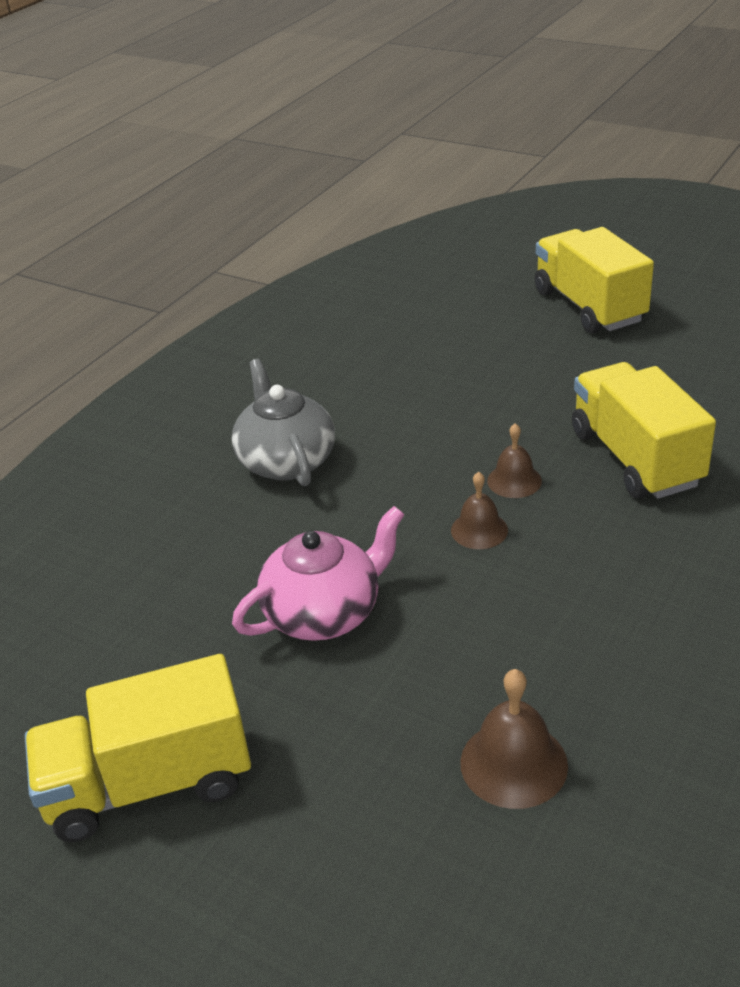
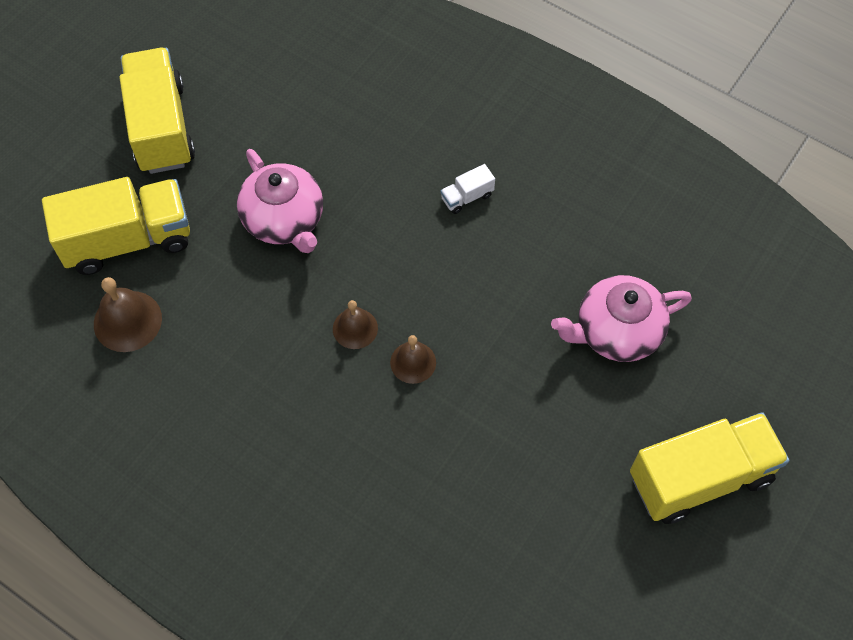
camera: 90 degrees right, 25 degrees up
(286, 461) = (467, 197): grey teapot -> white truck
(447, 355) = (616, 332): none -> pink teapot
(635, 458) = (428, 464): yellow truck -> yellow truck (128, 240)

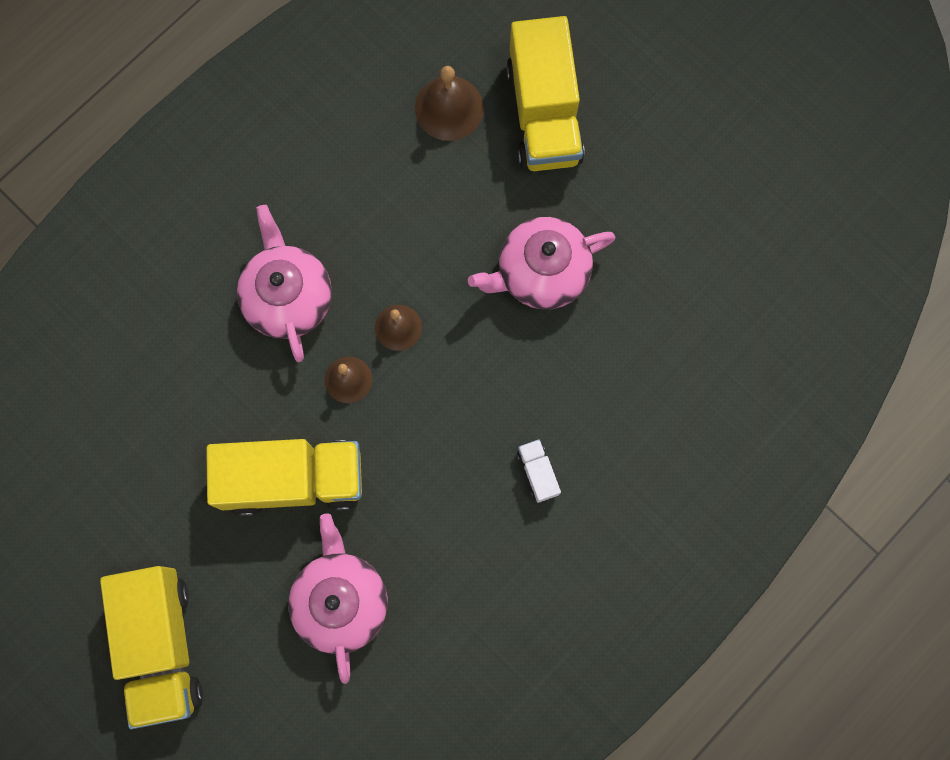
camera: 100 degrees right, 15 degrees up
(161, 127) = (682, 157): yellow truck -> yellow truck (293, 479)
(340, 431) = (288, 297): none -> pink teapot

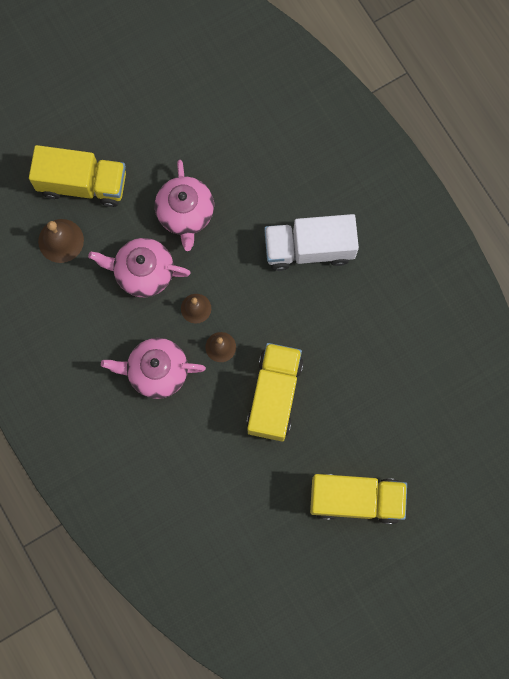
camera: 75 degrees left, 0 degrees up
(341, 600) = (356, 384): pink teapot -> pink teapot (143, 272)
(537, 472) = (309, 248): white truck -> white truck, size x2.43

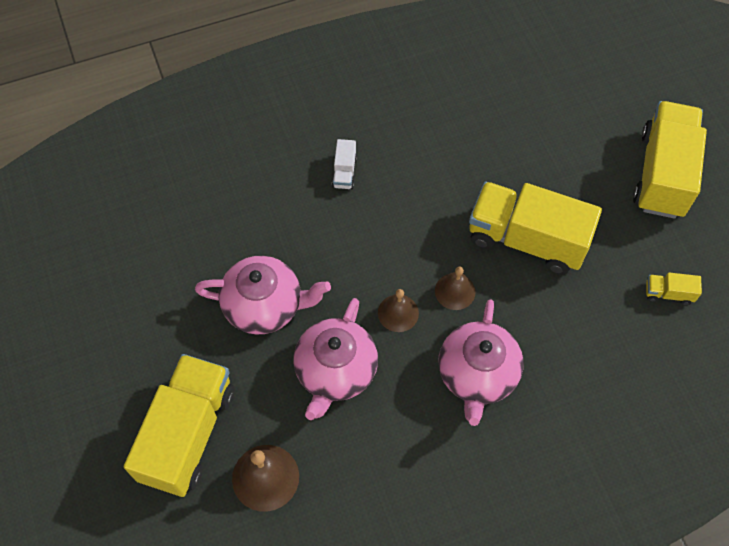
camera: 80 degrees left, 15 degrees down
(246, 507) = (668, 293): none -> yellow truck
(309, 248) = (344, 172): white truck -> white truck, size x0.41

